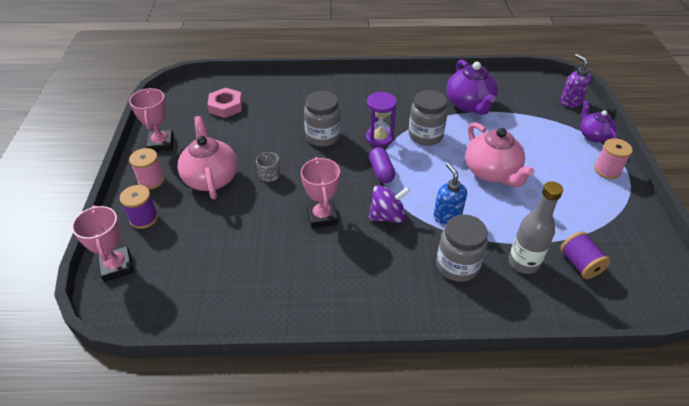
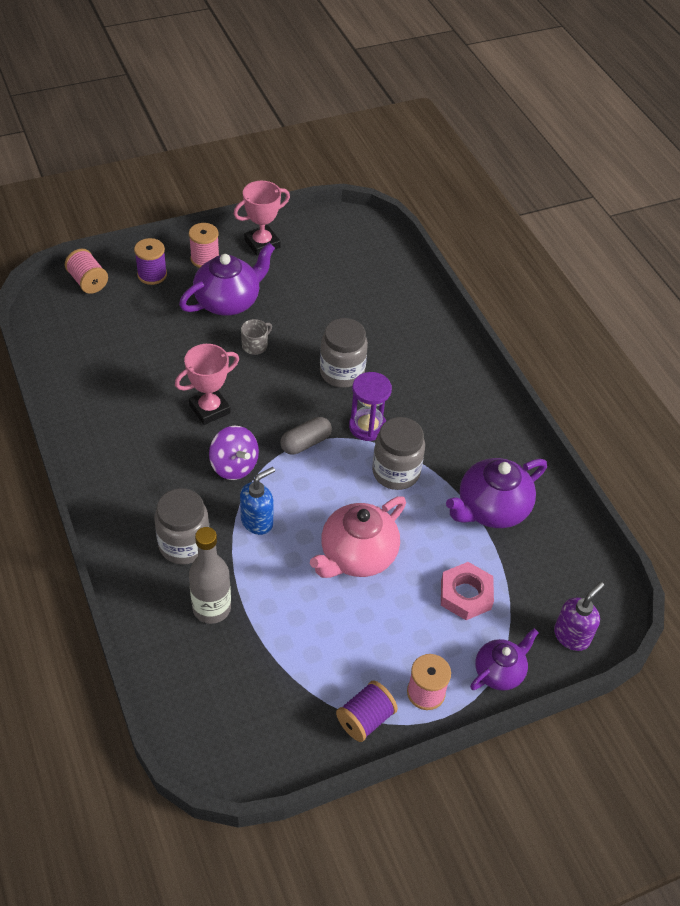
camera: 65 degrees right, 5 degrees up
(117, 266) = (88, 282): pink trophy -> pink spool
(211, 178) = (228, 301): pink teapot -> purple teapot
(226, 106) = (351, 270): pink nut -> pink nut (466, 595)
(381, 171) = (305, 443): purple capsule -> grey capsule
(579, 264) = (230, 667): purple spool -> purple spool (365, 719)

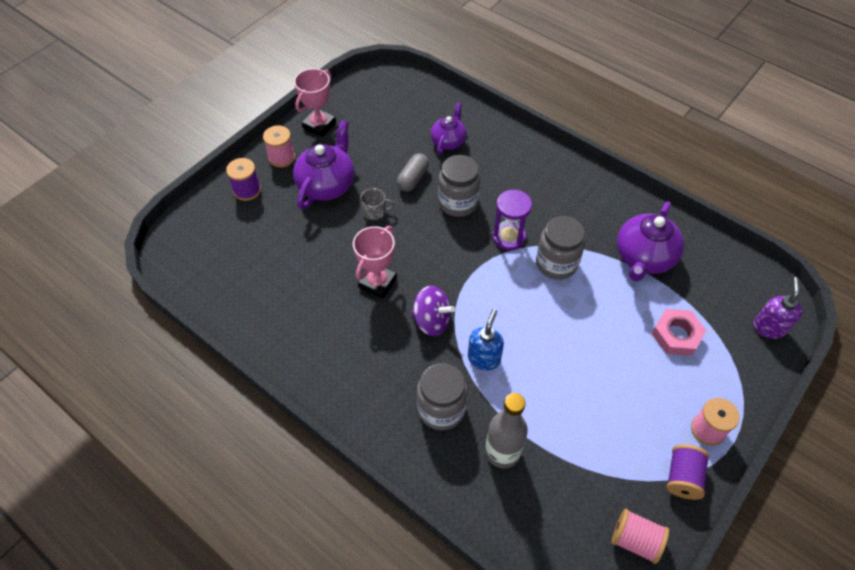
camera: 25 degrees left, 5 degrees up
(88, 282) = (196, 221): pink spool -> pink spool (635, 540)
(255, 345) = (375, 212): grey mug -> grey mug turned 75 degrees clockwise
(305, 443) = (473, 273): grey capsule -> grey capsule (413, 179)
(357, 556) = (578, 346): pink teapot -> none
(499, 671) = (744, 383): purple teapot -> purple teapot (448, 141)

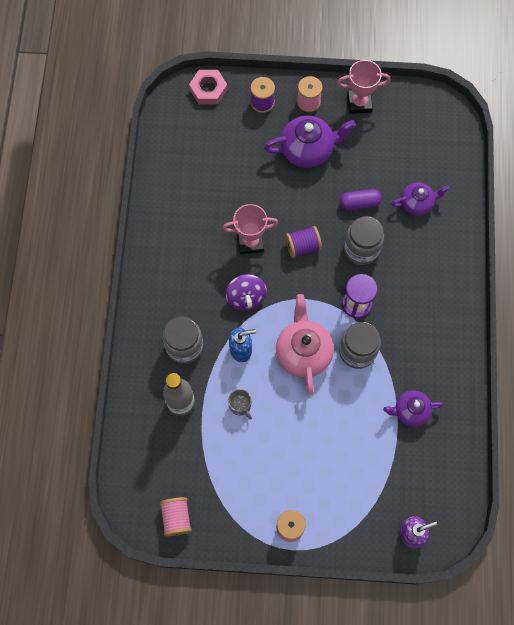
camera: 55 degrees right, 15 degrees up
(375, 212) = (309, 199): grey mug -> grey mug (240, 405)
(413, 179) = (359, 203): grey capsule -> purple capsule
(526, 306) = (303, 352): none -> pink teapot
(643, 258) = (410, 411): purple teapot -> purple teapot, size x0.62
(676, 335) = (355, 469): pink nut -> pink nut (208, 90)
(682, 477) = (241, 527): purple spool -> purple spool (302, 246)

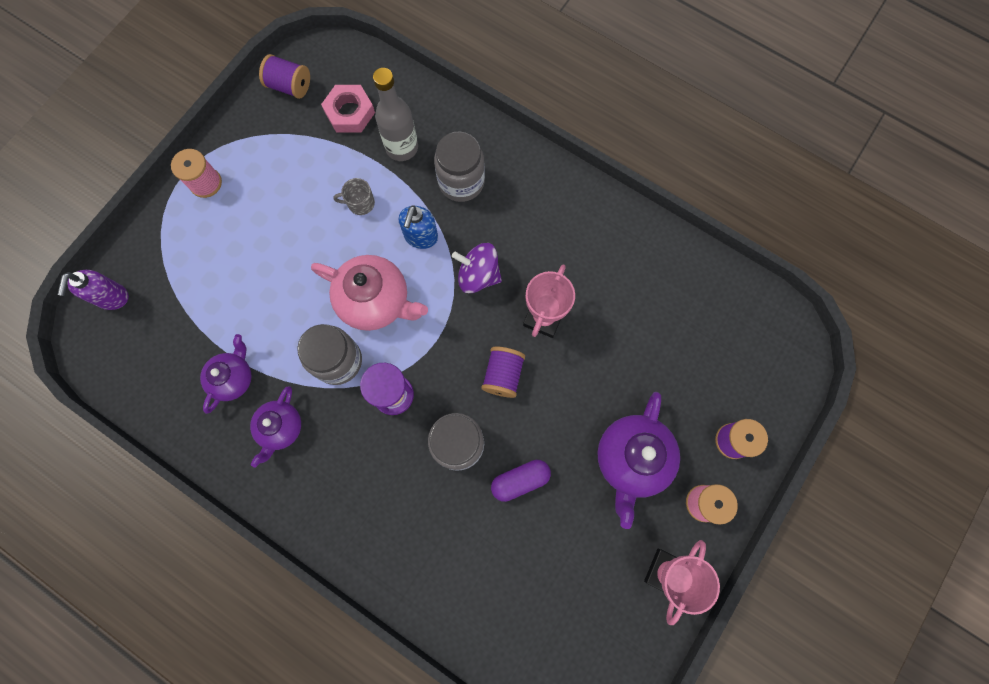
camera: 120 degrees right, 5 degrees up
(176, 518) = (290, 86): pink spool -> purple spool
(208, 90) = (785, 382): pink nut -> pink nut (349, 112)
(359, 203) = (520, 480): purple capsule -> purple capsule turned 45 degrees clockwise
(417, 203) = (477, 556): purple teapot -> purple teapot (281, 428)

